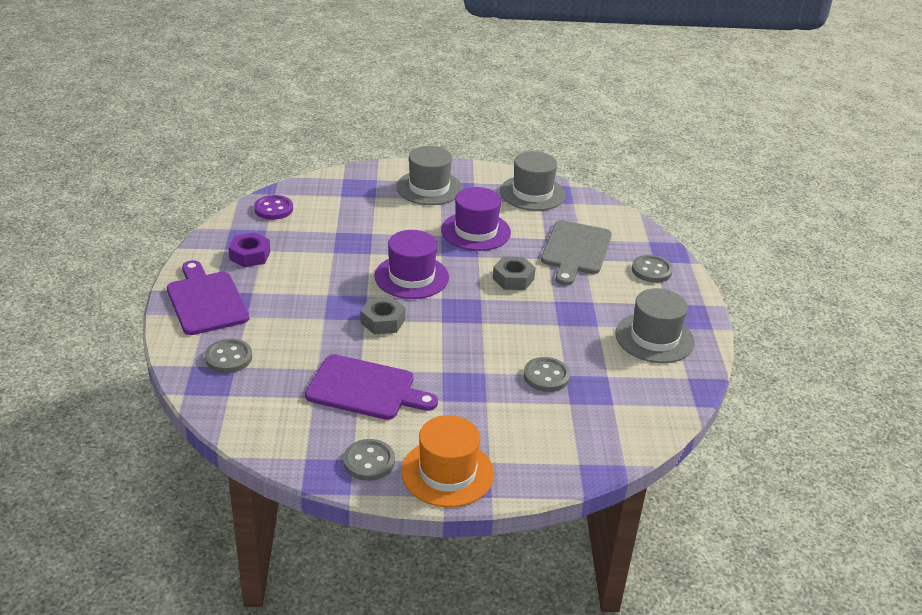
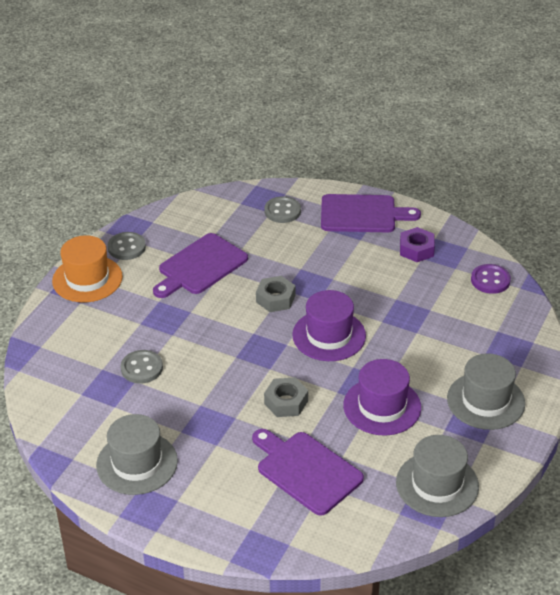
camera: 120 degrees right, 5 degrees up
(575, 250) = (306, 471): grey cutting board -> purple cutting board
(651, 270) = (236, 517): grey button -> none

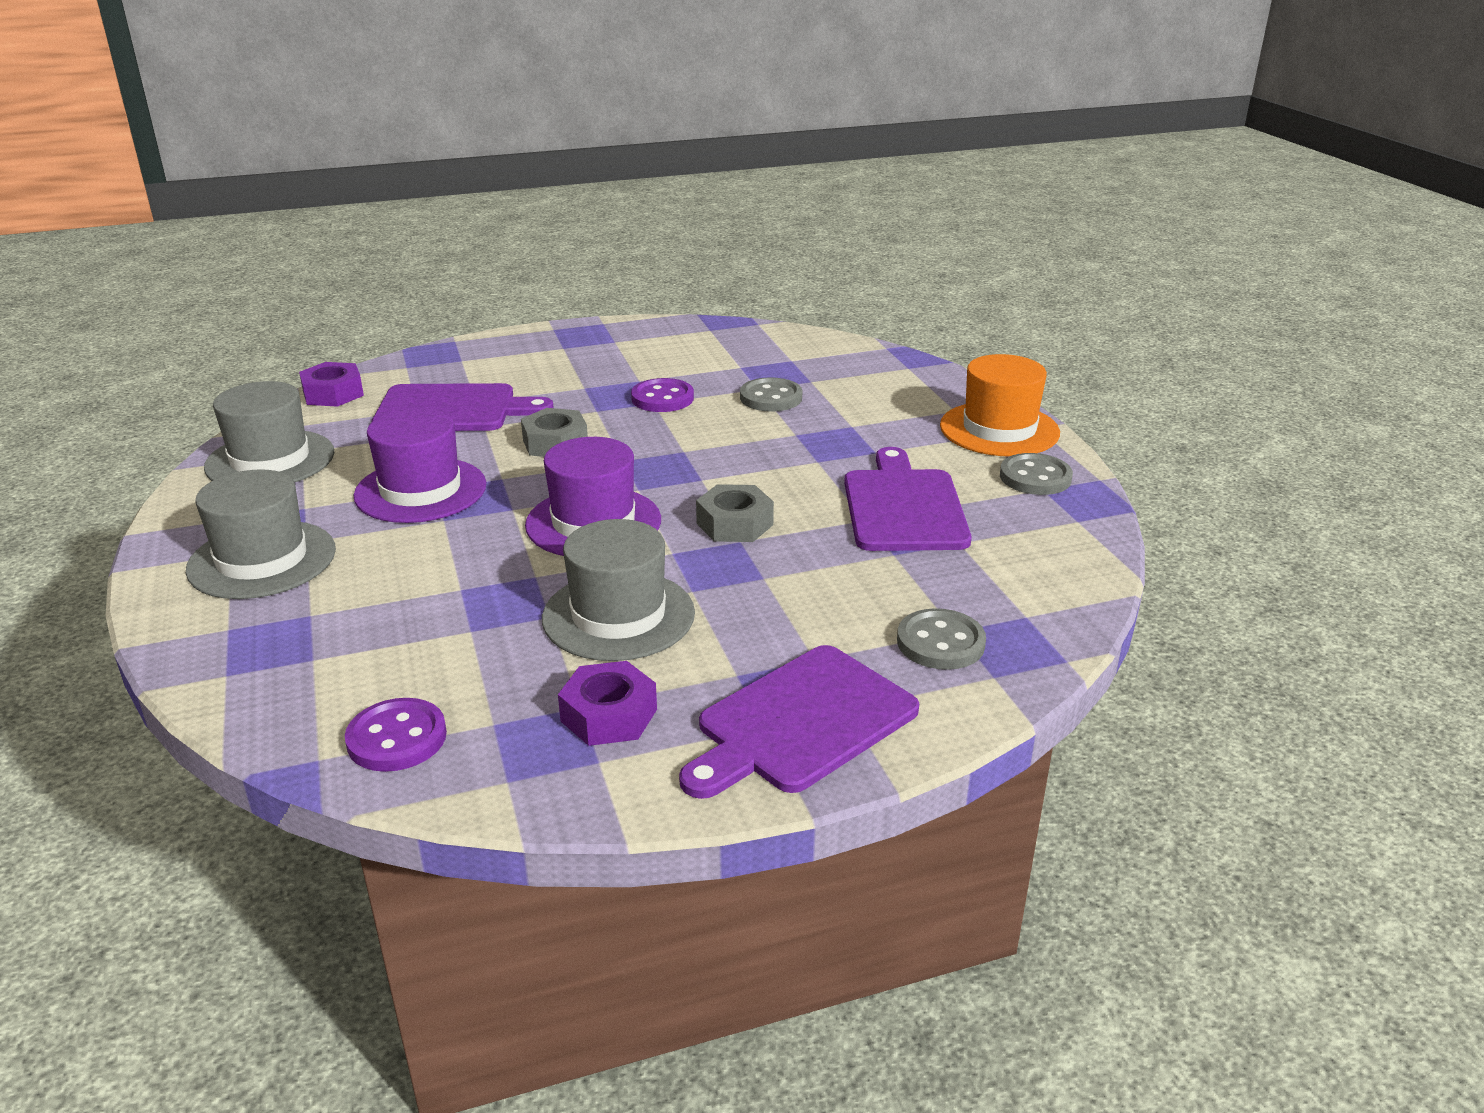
camera: 135 degrees right, 10 degrees down
(137, 463) = (644, 349): grey hat -> grey hat (618, 615)
(191, 405) = (662, 398): none -> purple button
(357, 538) = (333, 394): none -> purple nut

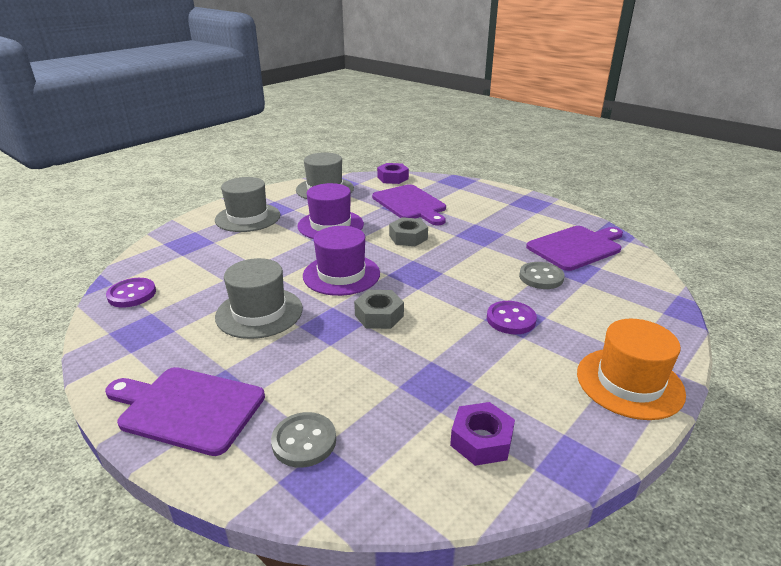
camera: 60 degrees right, 0 degrees up
(609, 715) = (169, 341): purple nut -> purple nut (481, 440)
(662, 398) = (492, 246): purple button -> purple button (511, 319)
(903, 506) = (463, 371): purple cutting board -> purple cutting board (576, 247)
(1035, 477) = (577, 424): grey button -> none

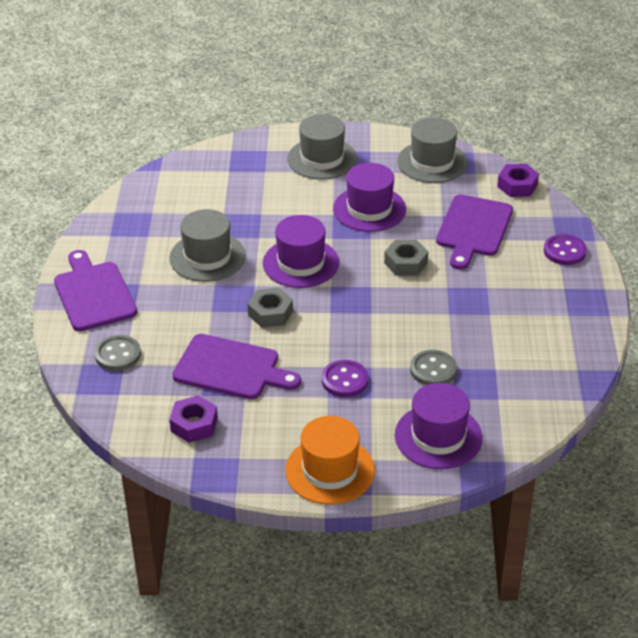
camera: 50 degrees right, 10 degrees up
(132, 294) = (159, 188): purple button -> purple button (564, 251)
(576, 247) = (521, 369): purple cutting board -> purple cutting board (231, 368)
(625, 309) = (438, 436): none -> purple hat

